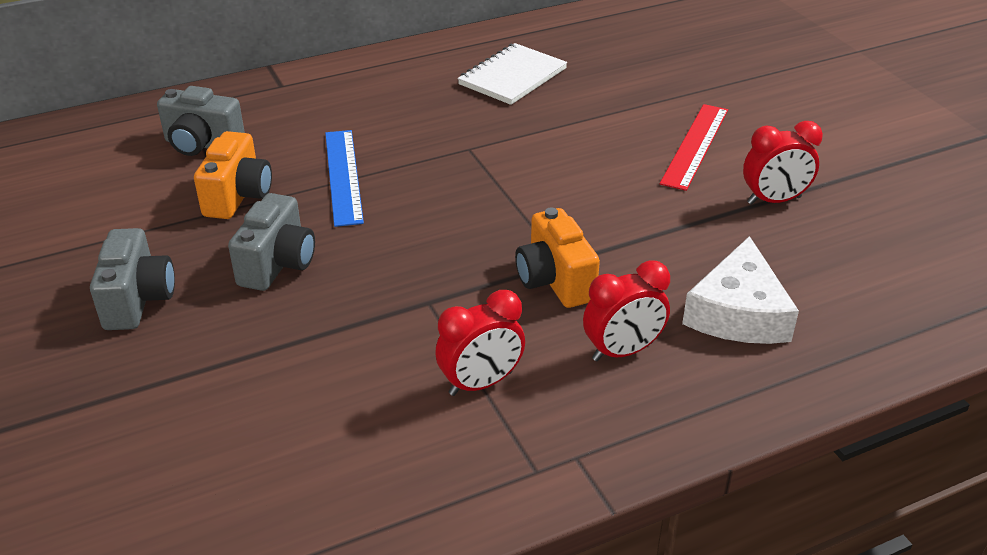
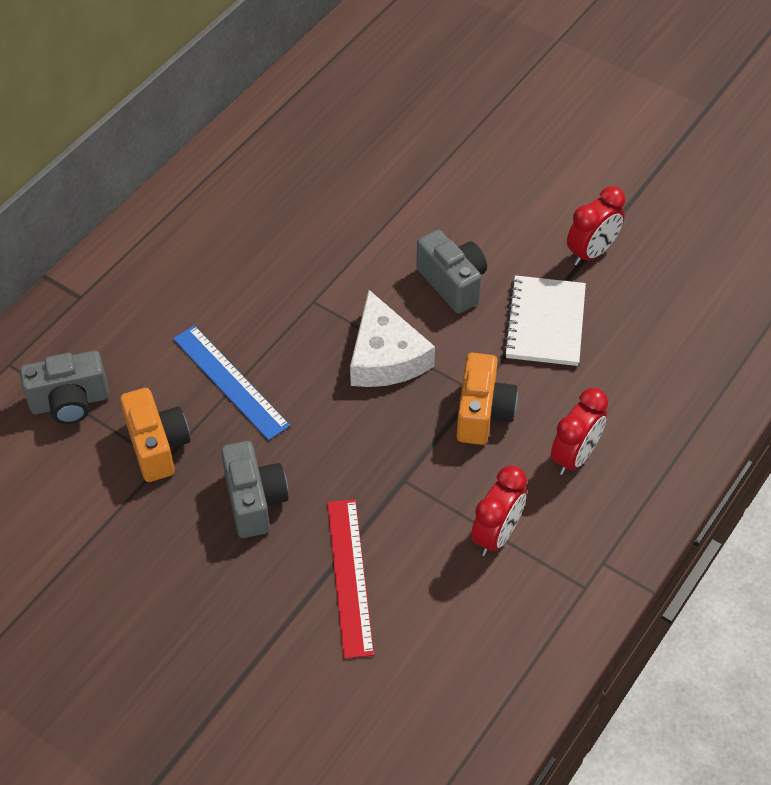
camera: 30 degrees left, 15 degrees up
(138, 300) = (171, 592): grey camera -> grey camera (453, 283)
(512, 77) = (286, 195): white notebook -> white notebook (545, 323)
(554, 281) = (483, 413): orange camera -> orange camera turned 120 degrees counterclockwise
(695, 146) = (496, 216): red ruler -> red ruler (349, 576)
(738, 313) = (631, 381): white cheese -> white cheese (385, 356)

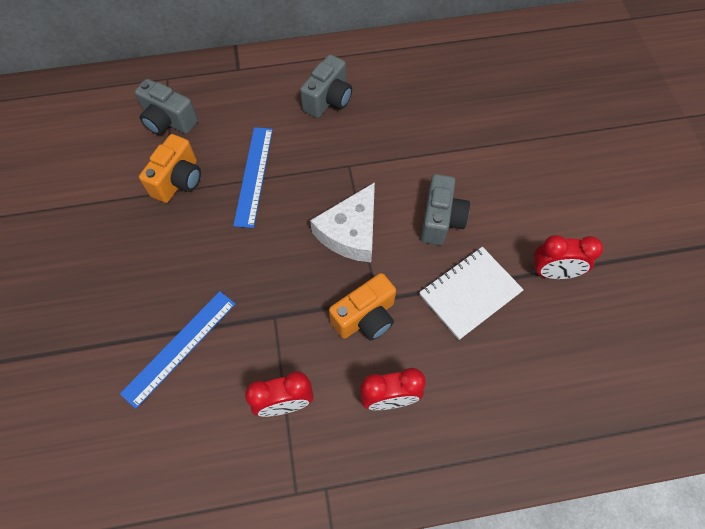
camera: 45 degrees right, 10 degrees up
(254, 501) = (186, 255): grey camera -> grey camera (328, 100)
(349, 576) = (180, 347): red ruler -> blue ruler

